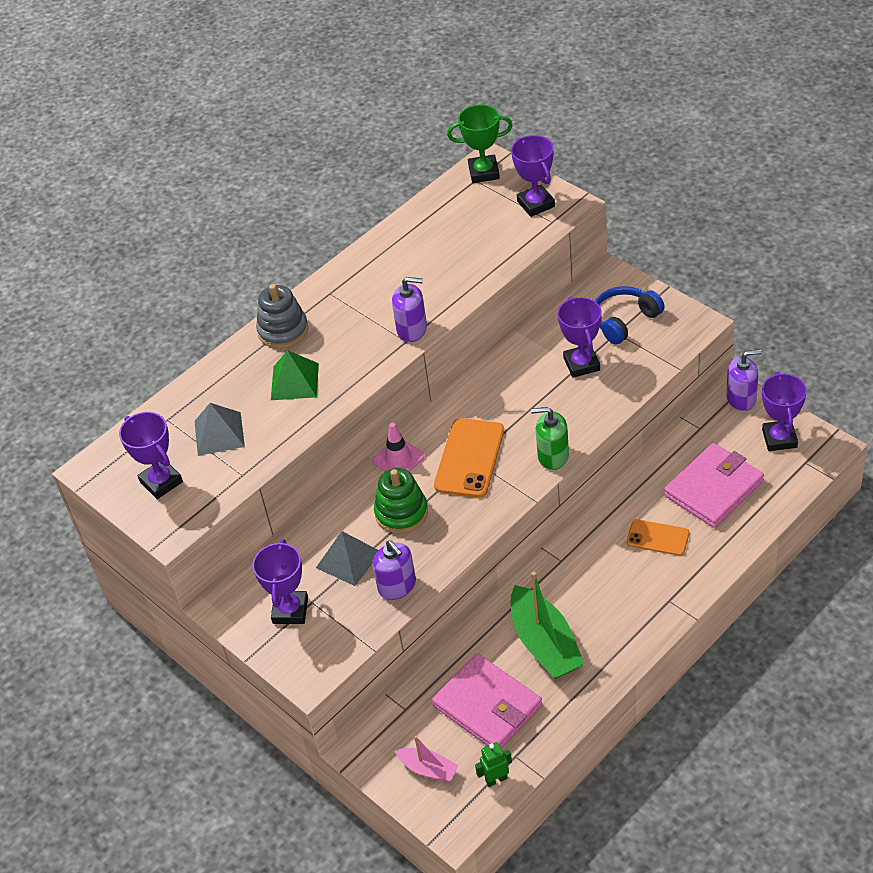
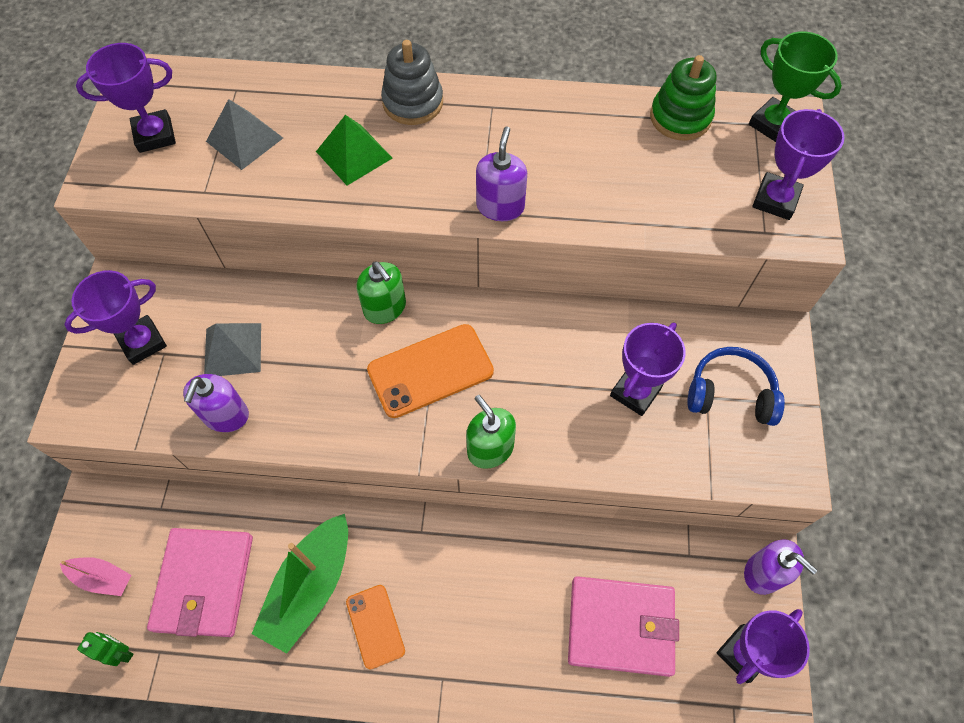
camera: 45 degrees right, 15 degrees up
(161, 482) = (155, 135): purple trophy -> purple trophy turned 60 degrees clockwise
(398, 459) = (385, 308): pink traffic cone -> green soap dispenser
(401, 513) = (319, 357): green stacking toy -> green stacking toy (680, 117)
(412, 329) = (500, 206): purple soap dispenser -> purple soap dispenser turned 135 degrees counterclockwise
(428, 769) = (102, 578): pink boat -> pink boat turned 60 degrees counterclockwise
(658, 538) = (514, 610): orange phone -> orange phone (375, 626)

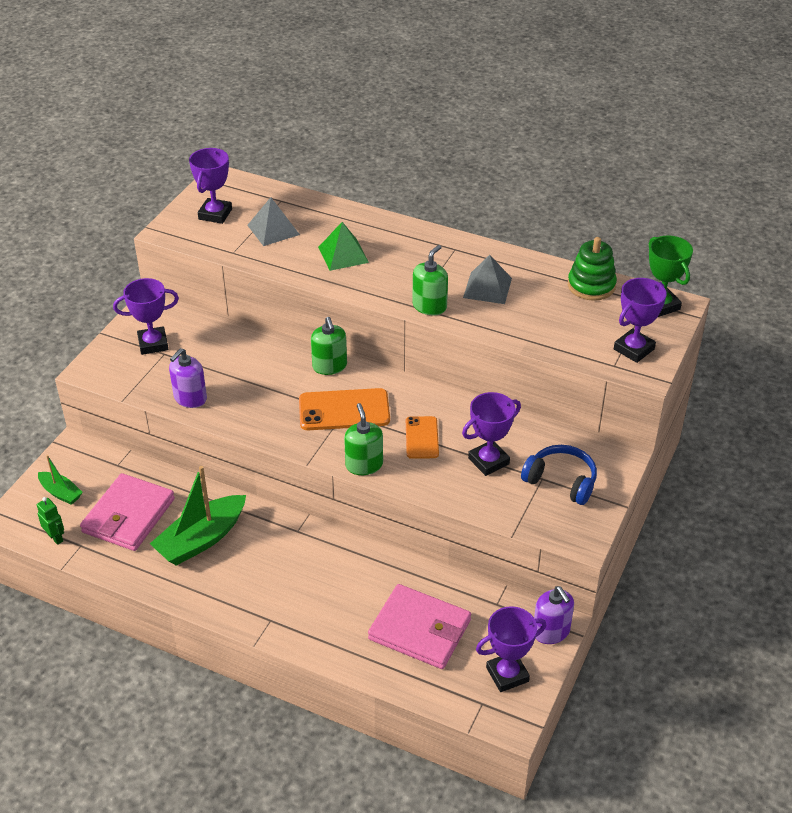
camera: 20 degrees right, 20 degrees down
(102, 578) = (61, 493): pink boat -> green boat
(155, 135) = (215, 214): purple trophy -> purple trophy turned 75 degrees counterclockwise
(232, 349) = (212, 363): grey pyramid -> grey pyramid (487, 288)
(375, 626) = (237, 575): orange phone -> orange phone (422, 438)
(413, 102) = (399, 234): grey stacking toy -> none
(500, 206) = (429, 306): purple soap dispenser -> green soap dispenser

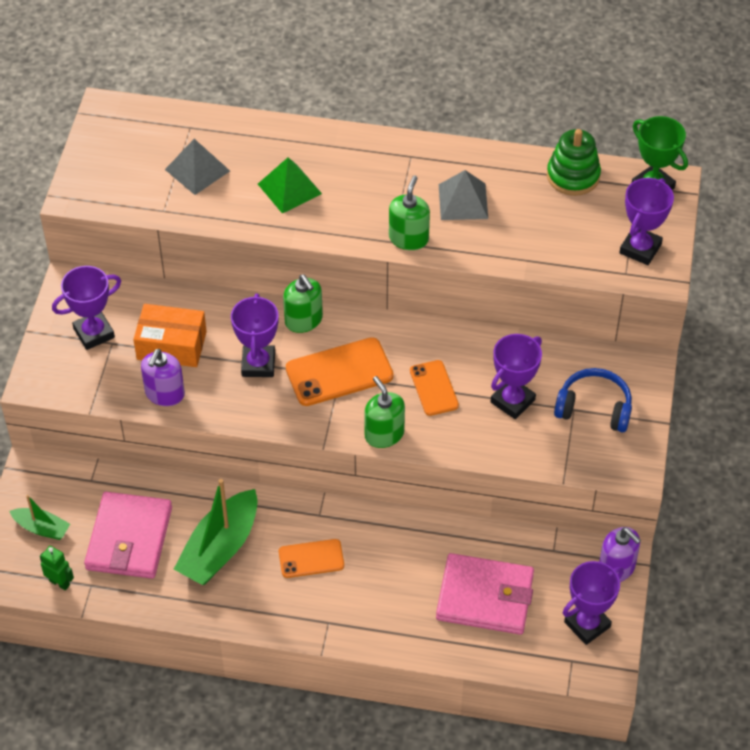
camera: 15 degrees left, 10 degrees up
(212, 364) = (171, 345): none -> orange box
(215, 214) = (121, 161): purple trophy -> purple trophy (258, 364)
(276, 564) = (311, 558): none -> orange phone

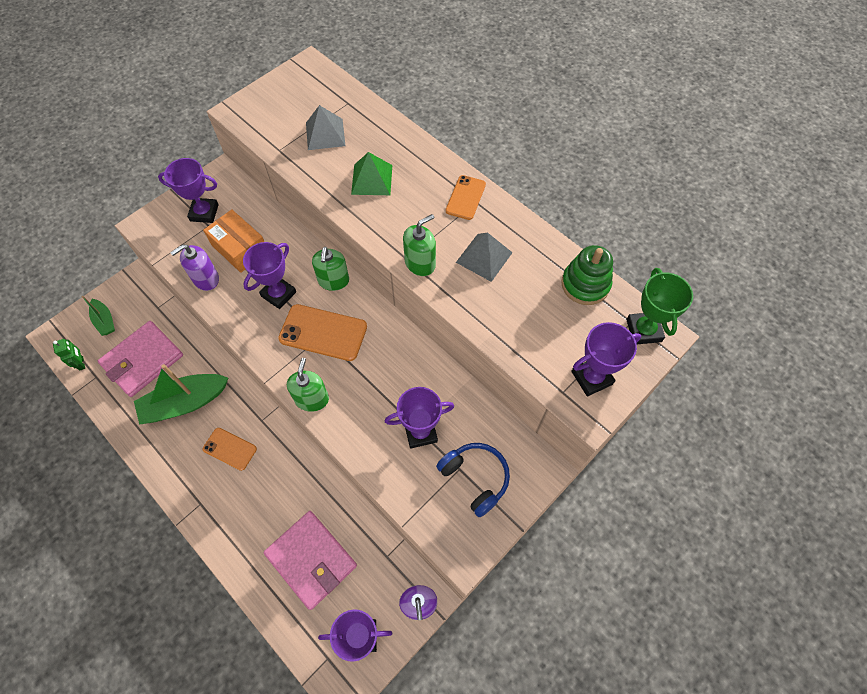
camera: 35 degrees right, 10 degrees up
(434, 388) = (374, 385): orange phone -> orange phone (465, 197)

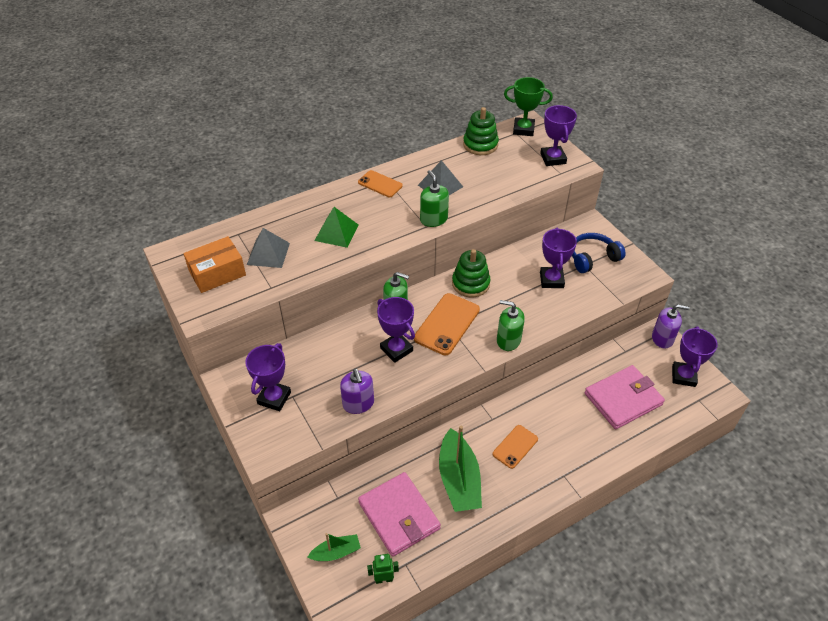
camera: 75 degrees left, 15 degrees down
(240, 248) = (332, 373): orange box -> orange box (217, 273)
(390, 344) = (470, 283): none -> green stacking toy

